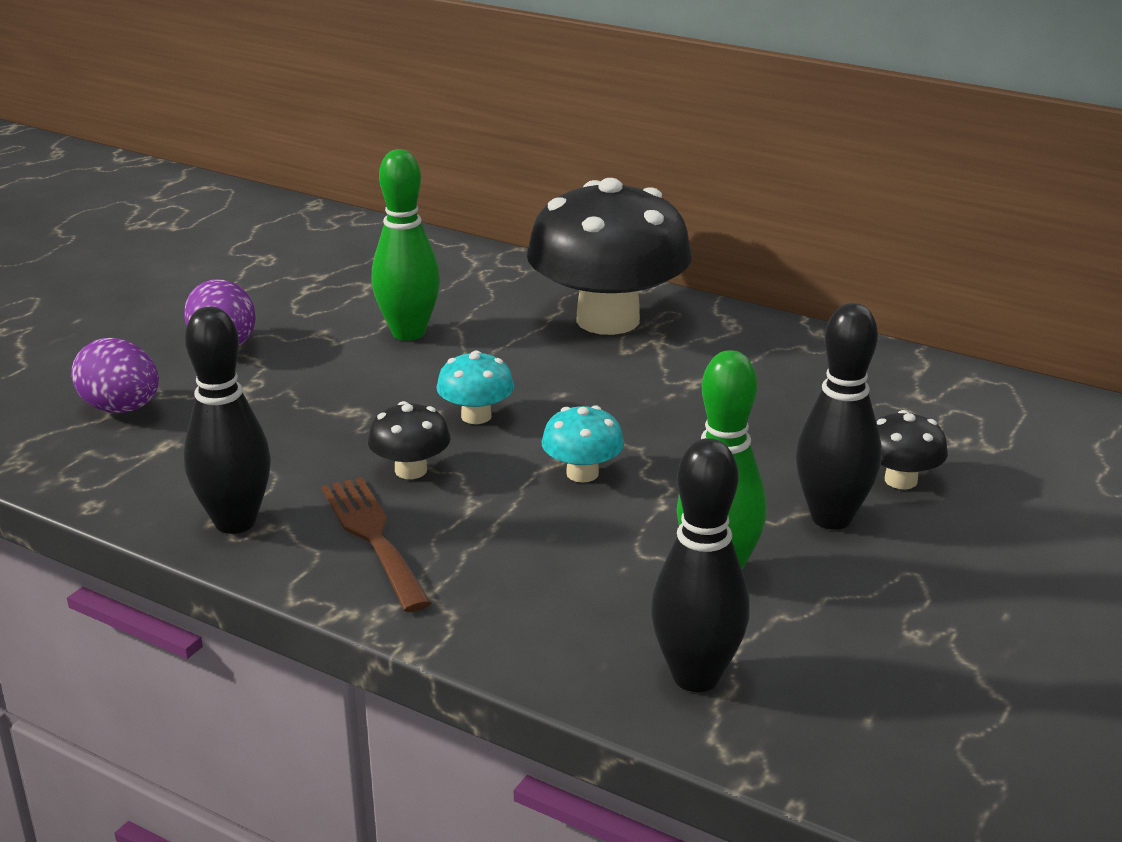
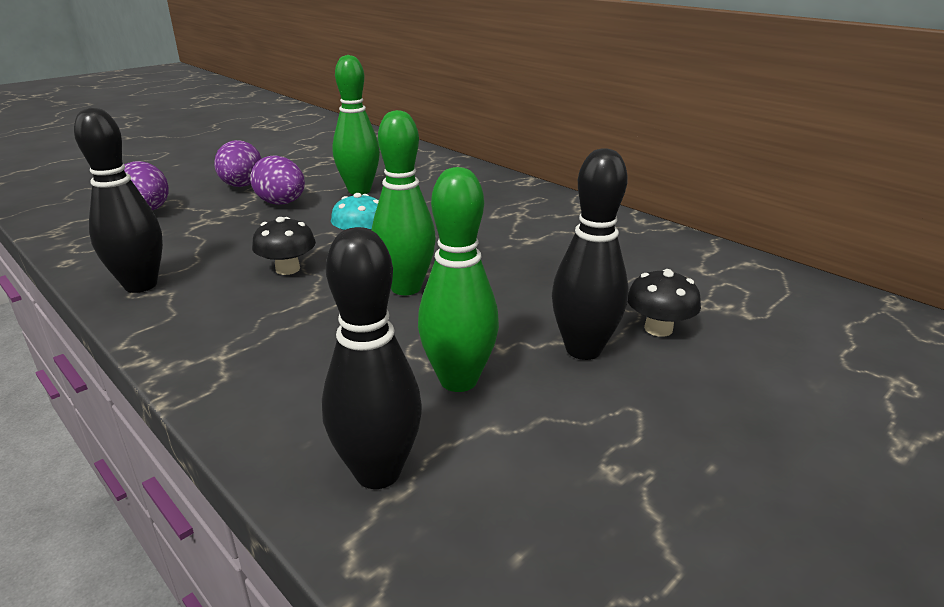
camera: 15 degrees right, 0 degrees up
(312, 370) = (281, 203): none -> purple egg
(373, 537) = (220, 309): brown fork -> none
(582, 473) = (406, 288): turquoise mushroom -> green bowling pin
(608, 320) = (494, 197): black mushroom -> none

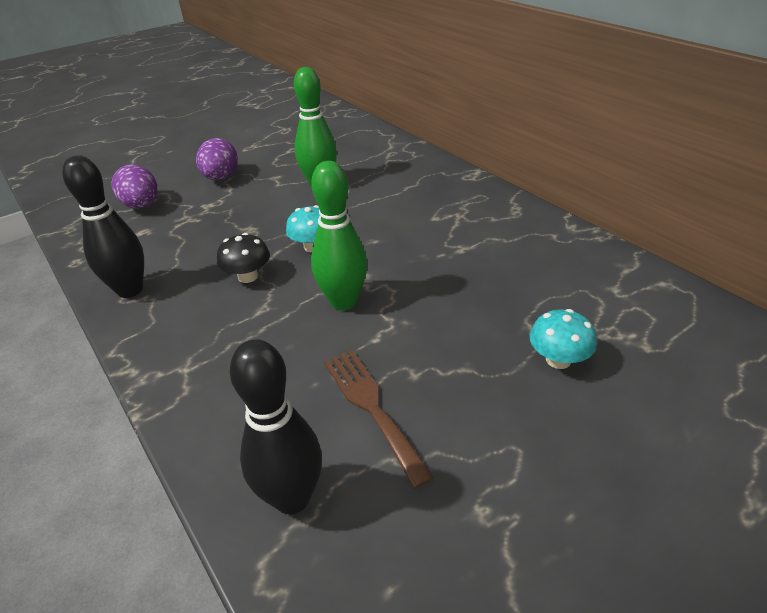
camera: 10 degrees right, 10 degrees up
(281, 203) = (251, 199): purple egg -> none
(458, 380) = (371, 407): green bowling pin -> brown fork
(583, 349) = (485, 380): black bowling pin -> none
(658, 329) = (558, 360): black mushroom -> turquoise mushroom

